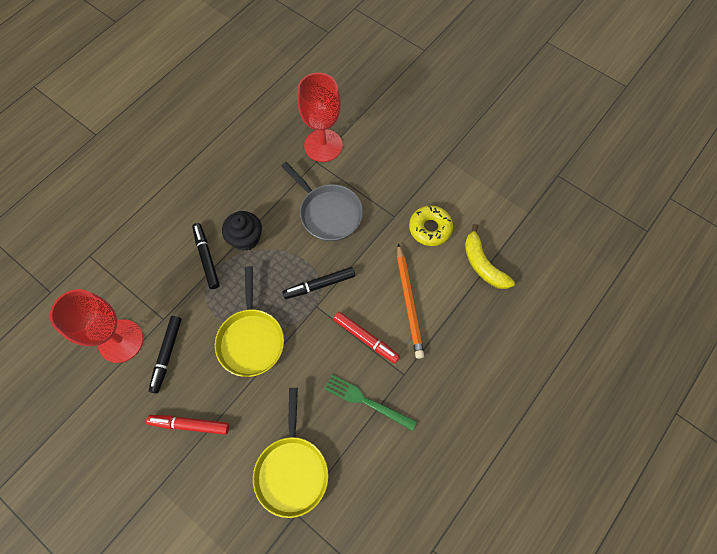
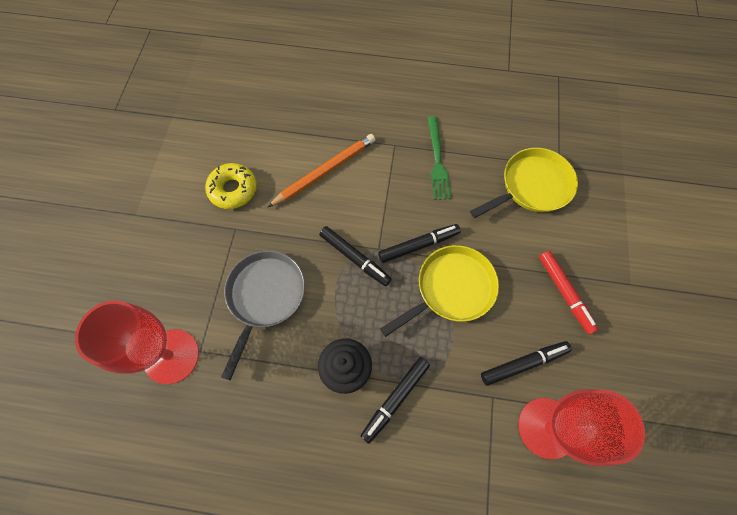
camera: 120 degrees left, 0 degrees up
(300, 337) = (418, 245): none -> black marker
(365, 338) = (382, 189): red marker -> none
(482, 264) = (250, 130): yellow banana -> none

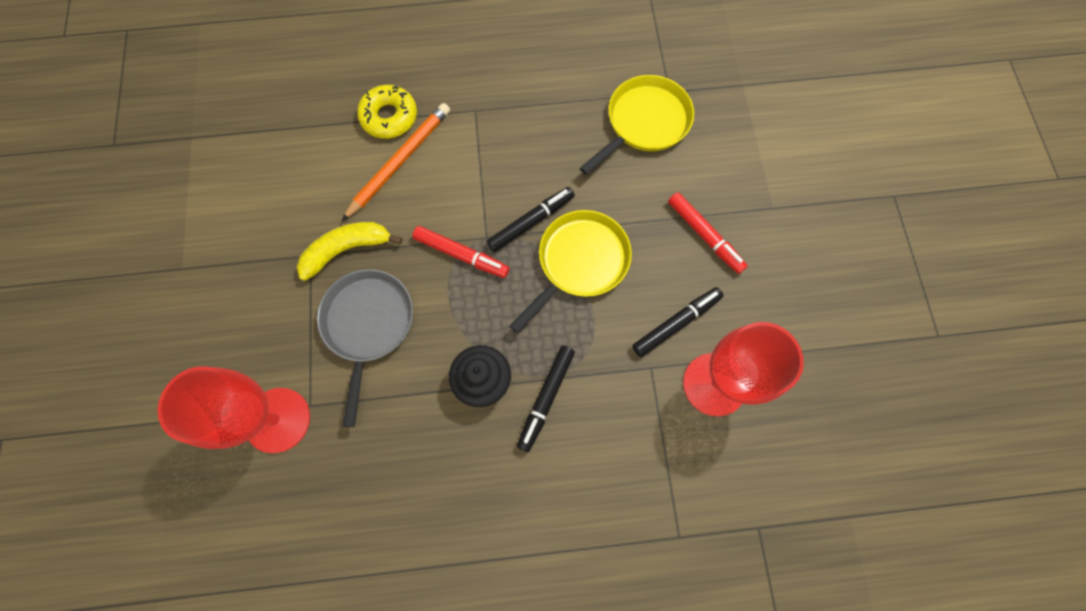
camera: 15 degrees left, 5 degrees up
(233, 189) = (294, 209): yellow donut -> yellow donut (389, 117)
(264, 231) = (346, 250): none -> yellow banana
(355, 258) = (461, 254): black marker -> red marker
(437, 161) = (529, 118): green fork -> none

